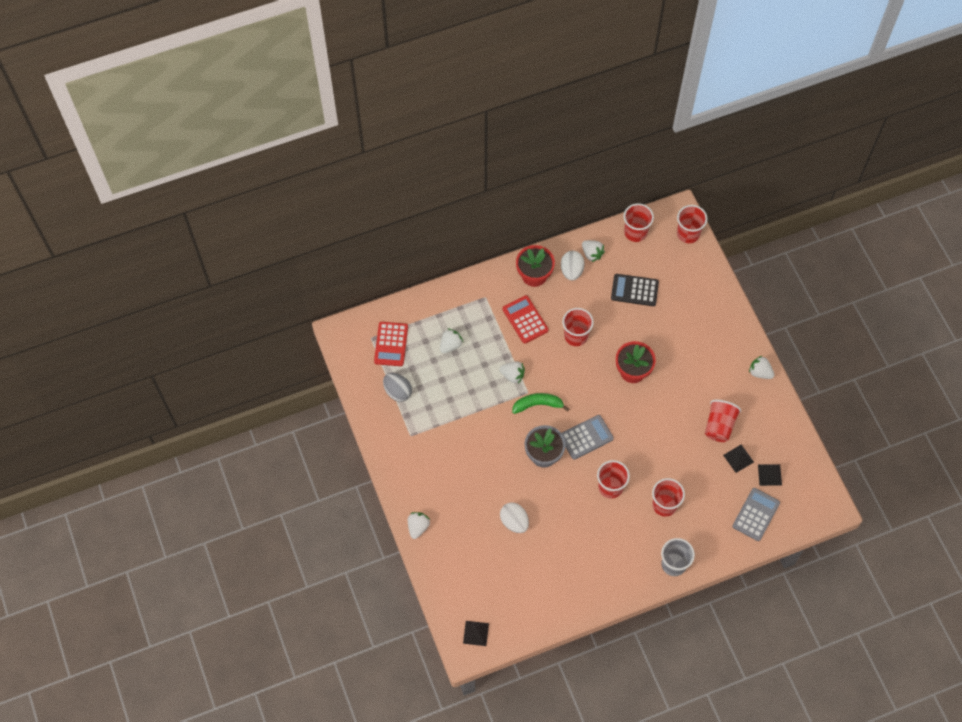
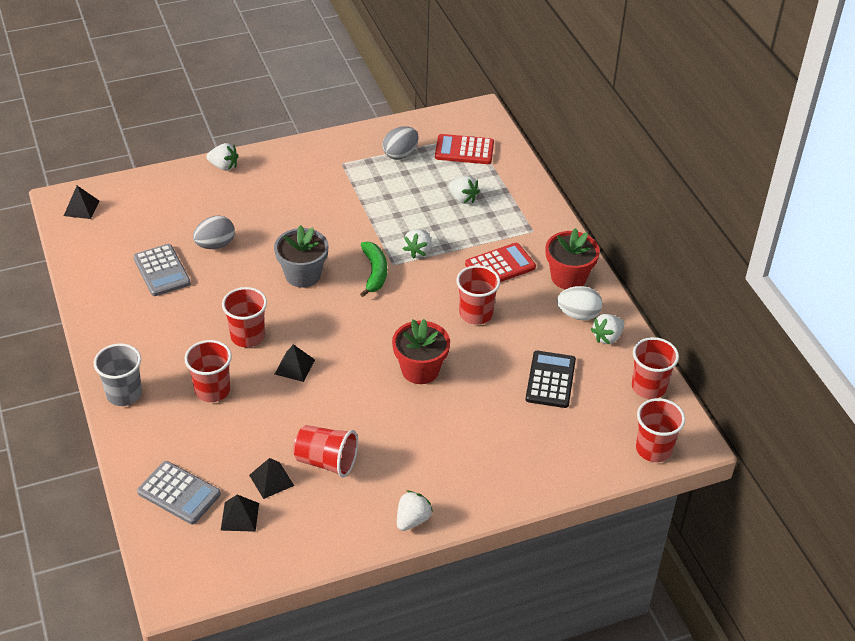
camera: 90 degrees right, 20 degrees down
(514, 522) = (215, 245): white egg -> grey egg
(586, 437) = (323, 316): grey calculator -> grey calculator (162, 271)
(637, 452) = (294, 367): none -> black pyramid

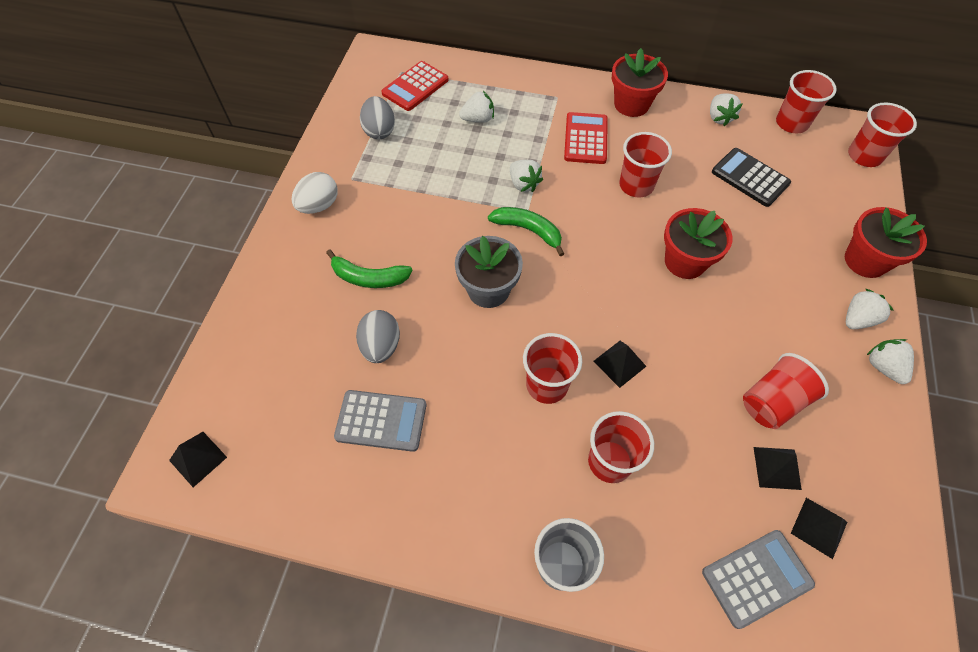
camera: 55 degrees left, 15 degrees up
(224, 166) = (263, 277): white strawberry -> white strawberry (857, 319)
(264, 213) = (369, 278): none -> green banana
(519, 481) = (865, 260): none -> red flower pot
(578, 315) = (681, 121): white egg -> white egg (319, 205)

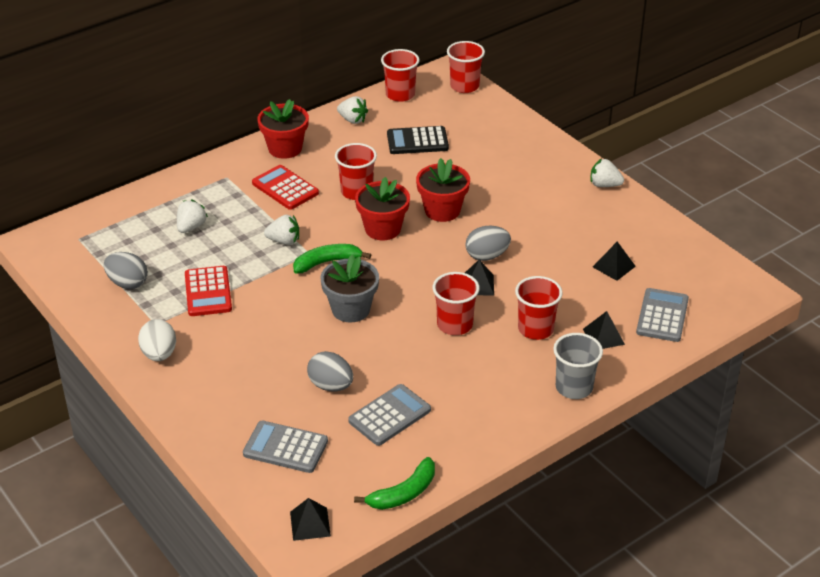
camera: 50 degrees left, 20 degrees down
(278, 369) = (285, 448): none -> grey calculator
(369, 278) = (264, 362): green banana -> green banana (403, 493)
(415, 87) = (108, 240): red calculator -> red calculator (208, 292)
(665, 341) = (487, 256): none -> grey egg
(772, 402) = (575, 241): red cup -> none
(819, 527) = (661, 274): black pyramid -> black pyramid (603, 336)
(857, 319) = (565, 172): white strawberry -> none
(865, 260) = (534, 141): red flower pot -> red flower pot (383, 229)

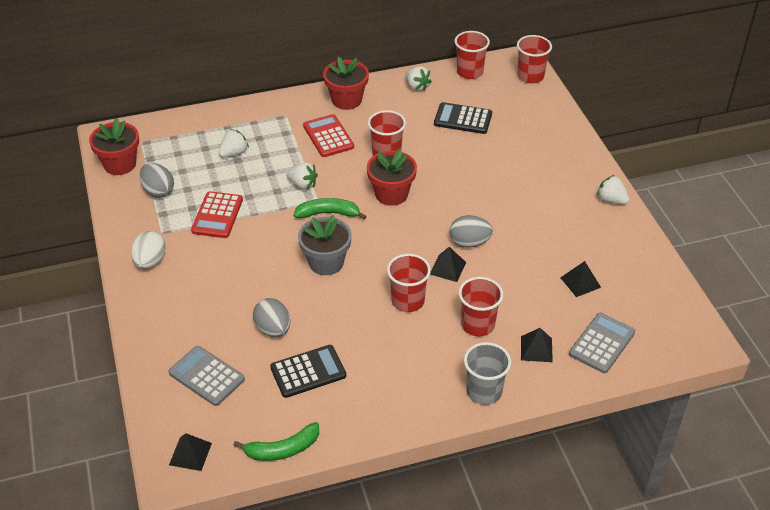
camera: 20 degrees right, 5 degrees up
(389, 415) = (308, 372): grey calculator -> black calculator
(442, 210) = (451, 189): red flower pot -> red flower pot (120, 164)

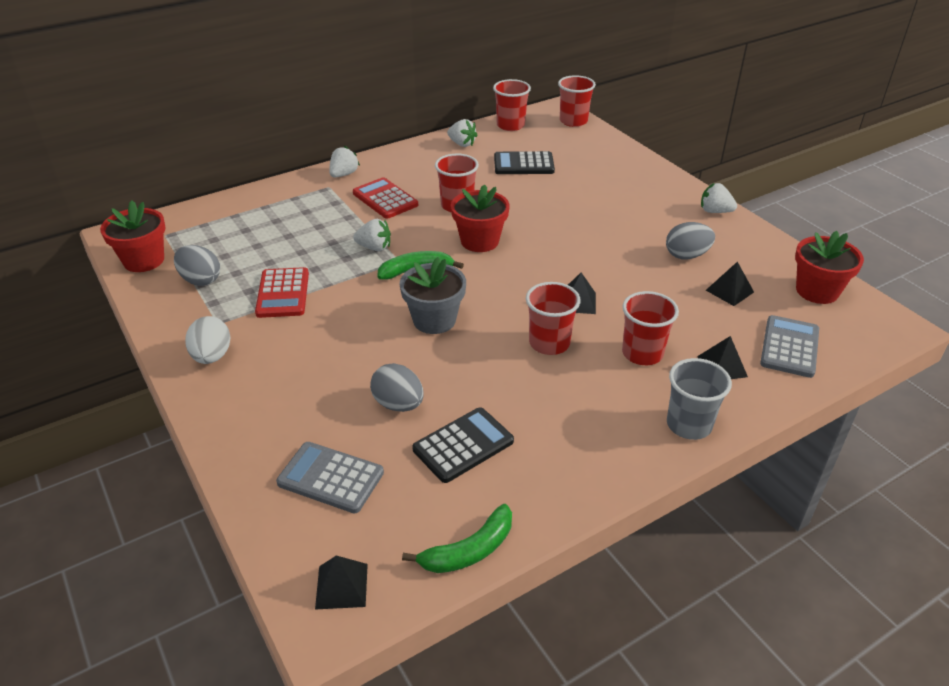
camera: 15 degrees left, 5 degrees down
(234, 153) = (282, 230): white strawberry -> white strawberry (344, 174)
(346, 100) = (392, 165): red flower pot -> red flower pot (817, 291)
(469, 242) = (589, 273): grey egg -> grey egg (686, 255)

